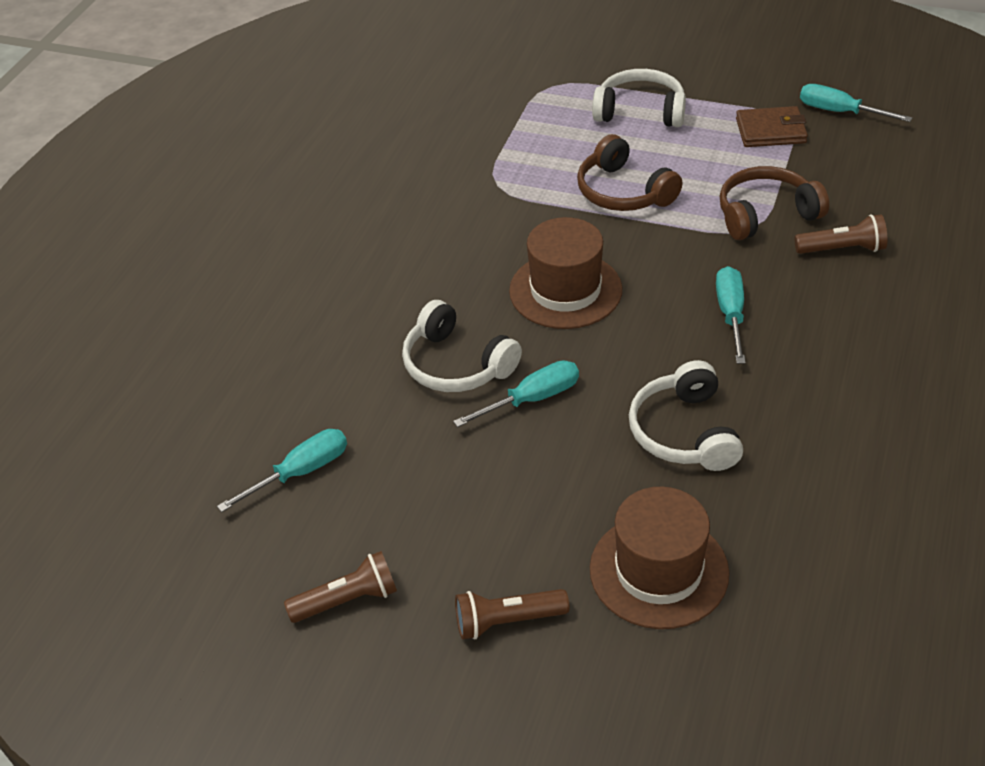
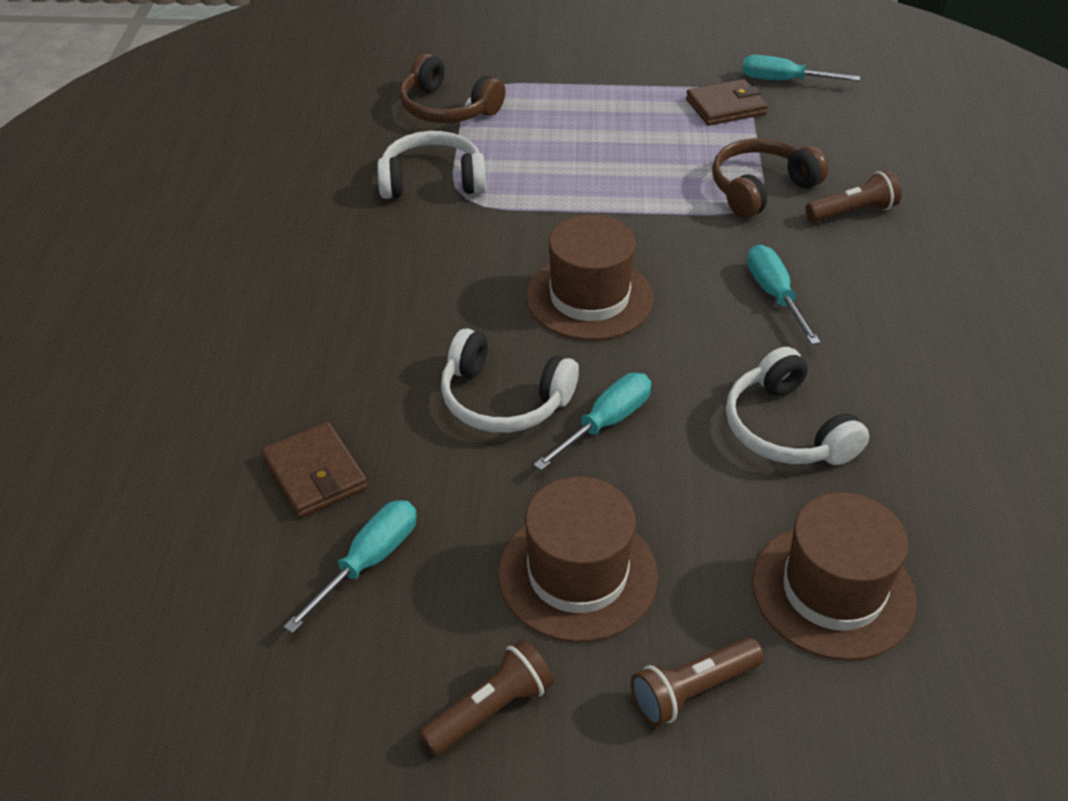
camera: 20 degrees left, 0 degrees up
(286, 397) = (315, 474): none -> brown wallet
(456, 515) = (577, 574): none -> brown hat
(623, 192) = (605, 186): brown headphones -> brown headphones (447, 108)
(640, 111) = (585, 104): white headphones -> white headphones (432, 181)

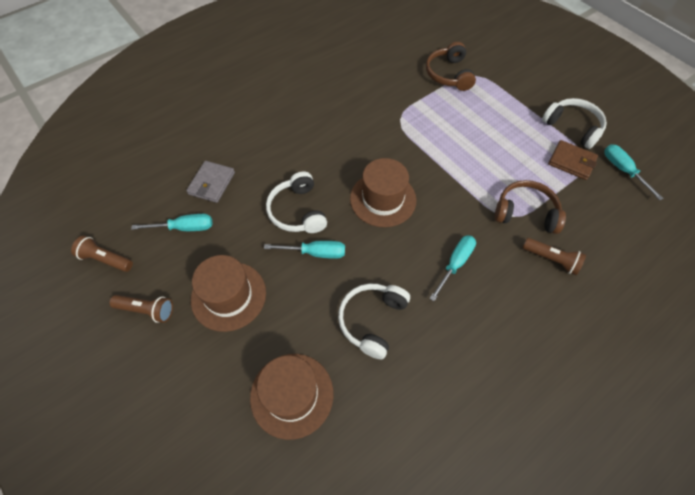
camera: 50 degrees right, 15 degrees up
(315, 474) = (212, 183): brown wallet -> grey wallet
(432, 181) = (398, 102): white headphones -> white headphones (572, 127)
(692, 691) = (201, 372): brown flashlight -> brown flashlight (105, 259)

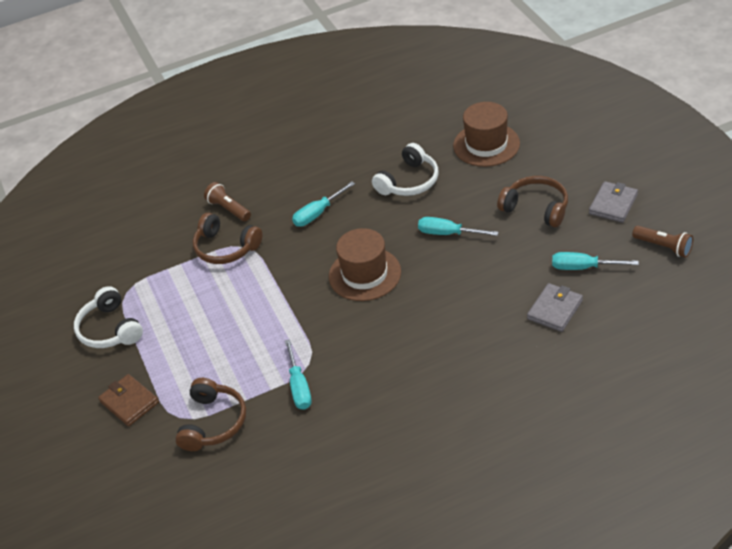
camera: 160 degrees left, 15 degrees down
(147, 310) = (613, 204): brown flashlight -> grey wallet
(228, 296) = (536, 208): brown hat -> brown headphones
(297, 211) = (459, 271): white headphones -> none
(571, 162) = (143, 291): brown wallet -> brown wallet (129, 402)
(622, 170) = (97, 277): turquoise screwdriver -> turquoise screwdriver (299, 387)

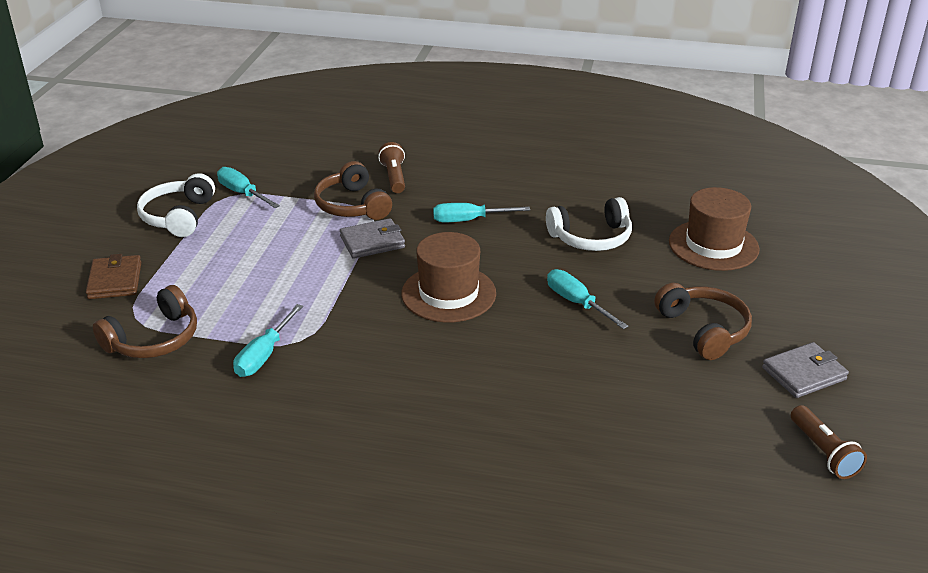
camera: 30 degrees right, 10 degrees down
(555, 310) = (611, 441): grey wallet -> grey wallet (372, 242)
(583, 267) = (694, 417): turquoise screwdriver -> turquoise screwdriver (242, 193)

